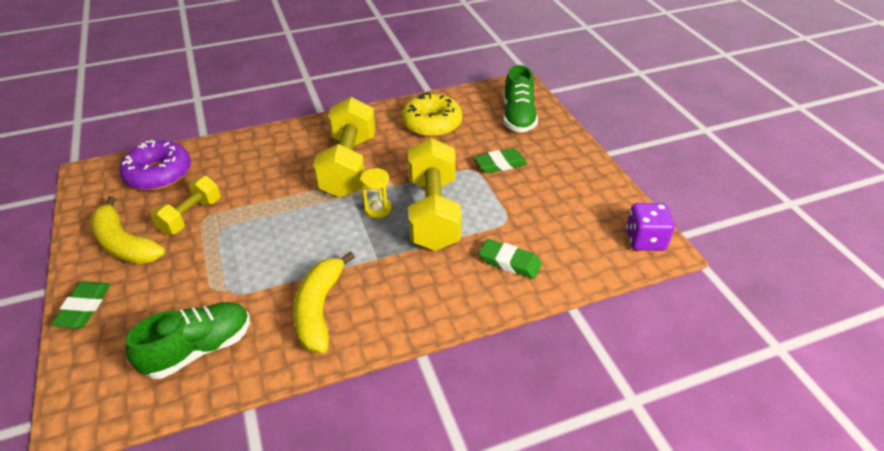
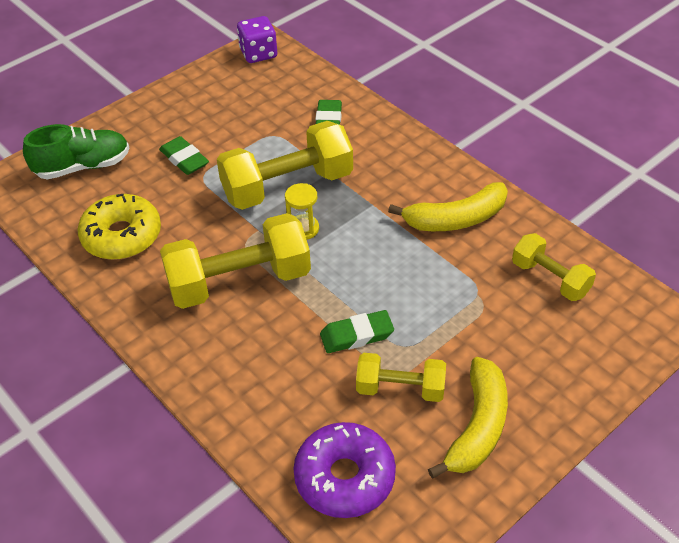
camera: 110 degrees left, 5 degrees up
(84, 308) = (575, 400): green eraser -> green eraser (356, 335)
(199, 349) = (550, 279): green shoe -> yellow dumbbell

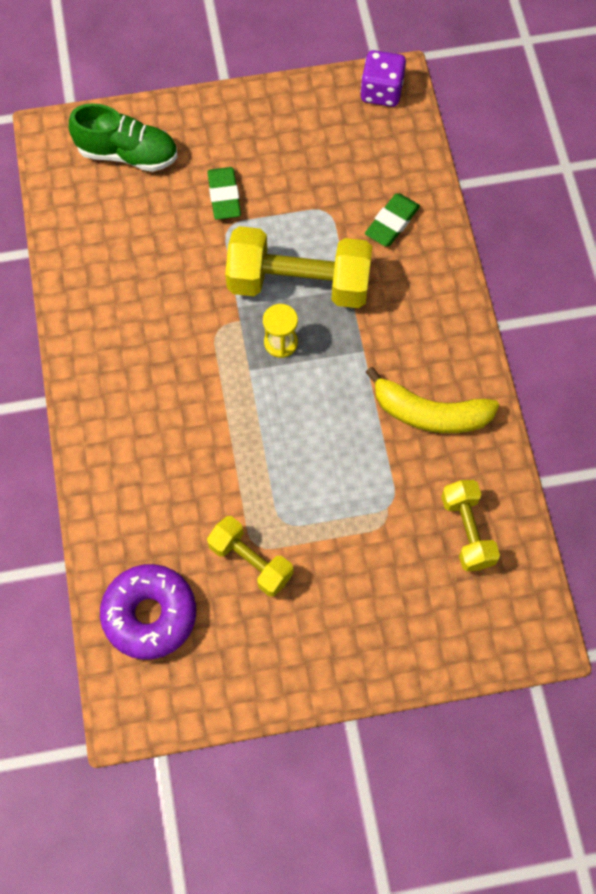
camera: 30 degrees right, 20 degrees up
(122, 236) = (116, 258): yellow donut -> none
(239, 281) = (187, 369): yellow dumbbell -> none
(356, 335) = (250, 486): green eraser -> none
(477, 426) = (288, 637): yellow banana -> none

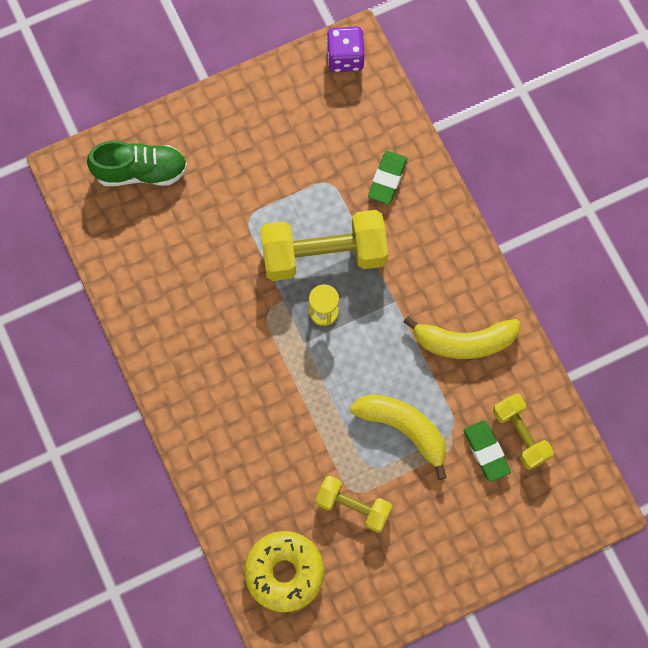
camera: 15 degrees left, 5 degrees up
(150, 615) = (284, 572): purple donut -> yellow donut
(224, 196) = (237, 190): green eraser -> green eraser (486, 452)
(334, 490) = (404, 429): none -> yellow banana

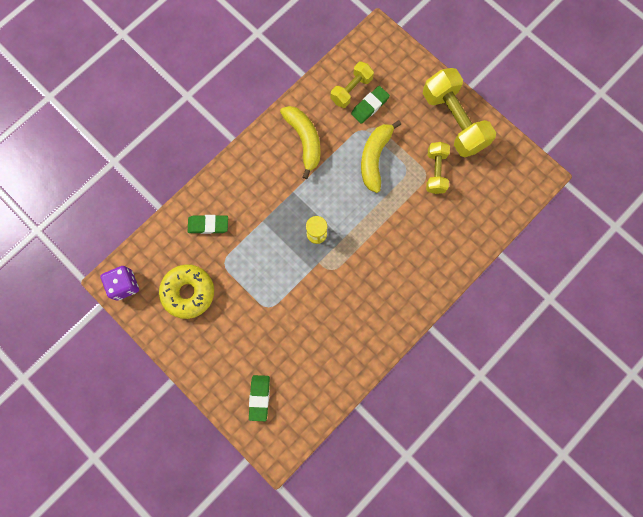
camera: 110 degrees left, 5 degrees up
(141, 171) = (259, 397): green shoe -> green eraser
(284, 572) = (493, 198): yellow donut -> yellow donut (188, 292)
(324, 254) = (277, 247): yellow dumbbell -> yellow dumbbell (453, 121)

